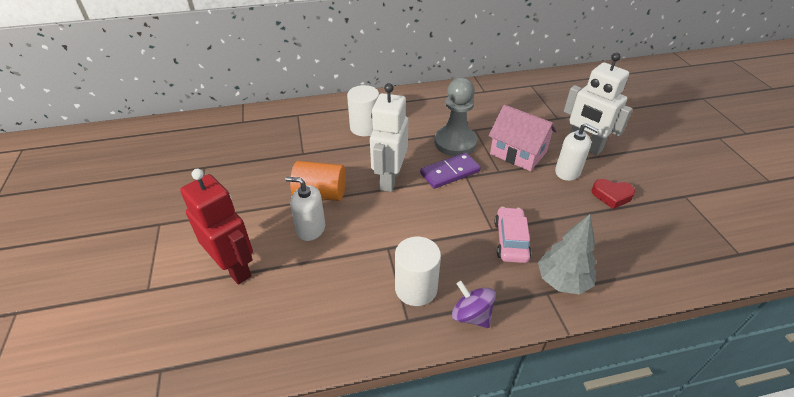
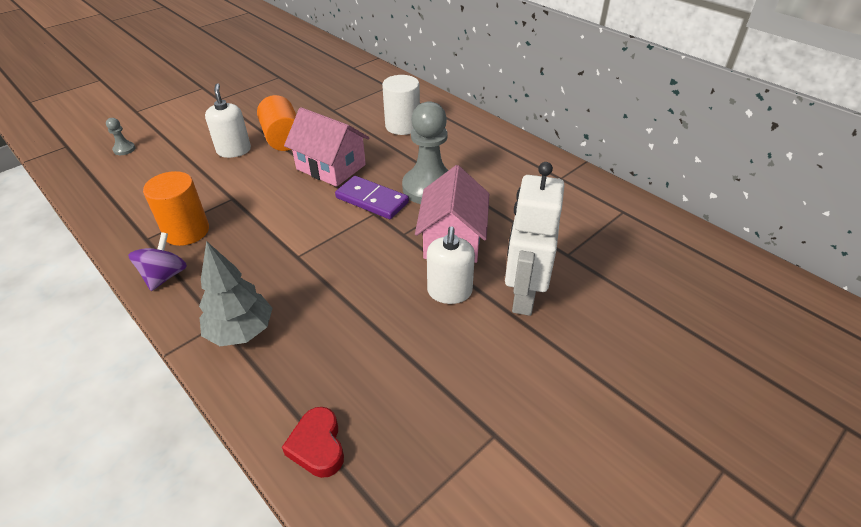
camera: 60 degrees right, 0 degrees up
(226, 313) = (124, 149): none -> grey pawn
(234, 268) = (171, 134): red robot -> none
(389, 179) = (331, 167): white robot -> pink house
(416, 288) = (186, 231): white cylinder -> orange cylinder
(511, 240) = (286, 275): pink car -> none
(611, 196) = (430, 346): red heart -> red heart (318, 446)

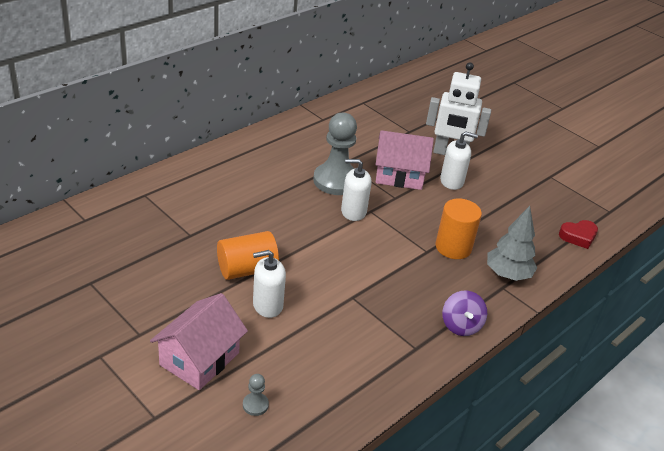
camera: 95 degrees left, 5 degrees down
(165, 276) = (461, 325): purple spinning top -> purple spinning top turned 105 degrees counterclockwise
(186, 231) = (403, 321): orange cylinder -> orange cylinder (453, 247)
(331, 167) = (302, 235): pink house -> pink house (199, 359)
(372, 200) = (353, 211): purple domino -> white soap dispenser
(402, 126) = (233, 189): white cylinder -> none

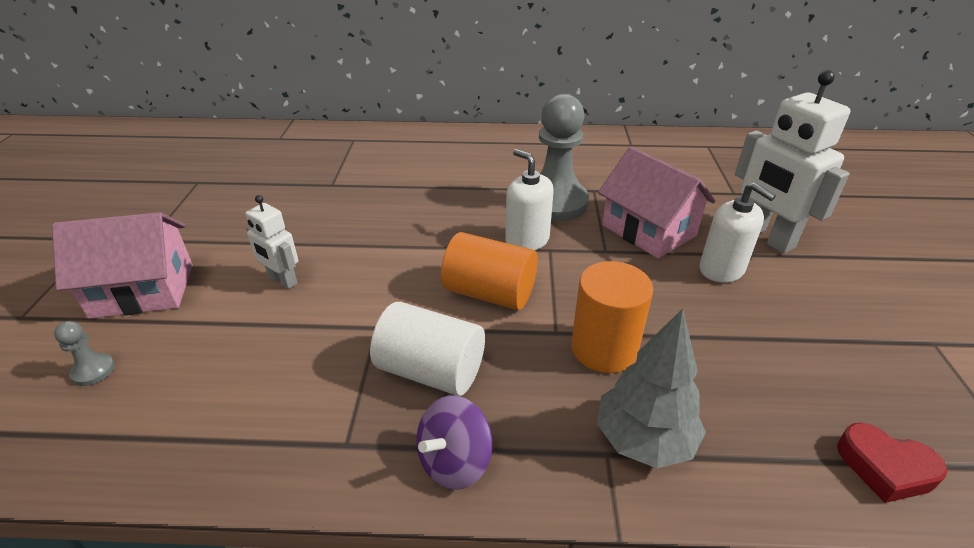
camera: 50 degrees right, 0 degrees up
(247, 269) = (324, 237): orange cylinder -> orange cylinder (489, 293)
(267, 305) = (282, 280): white soap dispenser -> white robot
(404, 300) = (431, 371): none -> white cylinder

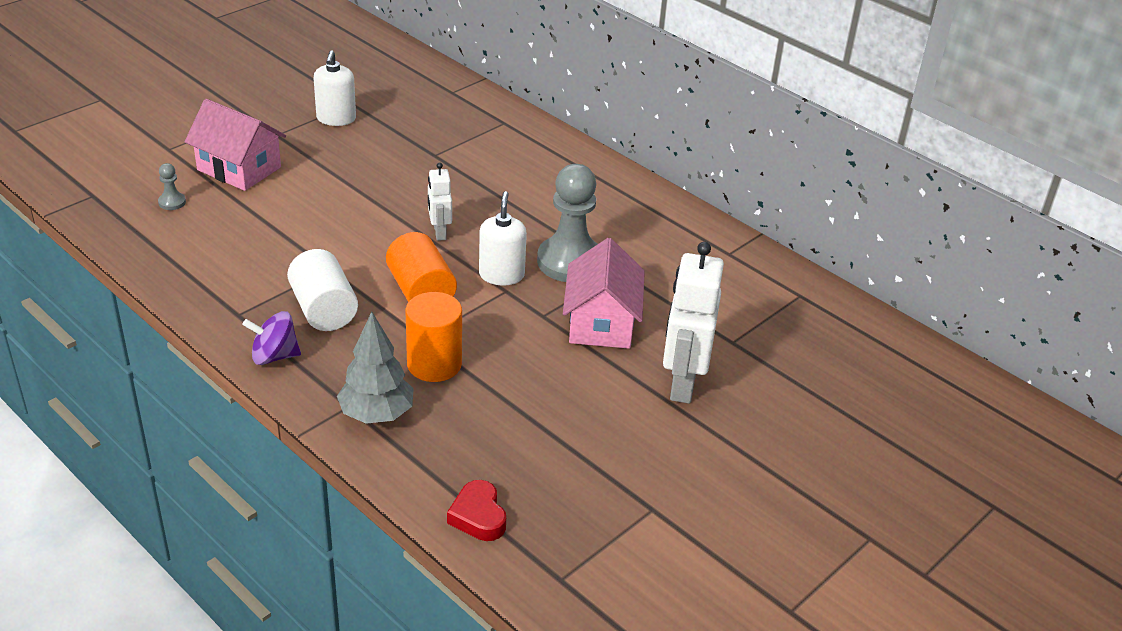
camera: 40 degrees right, 0 degrees up
(282, 280) = (316, 208): white robot -> white robot (439, 232)
(721, 269) = (601, 378): white soap dispenser -> white soap dispenser (336, 119)

